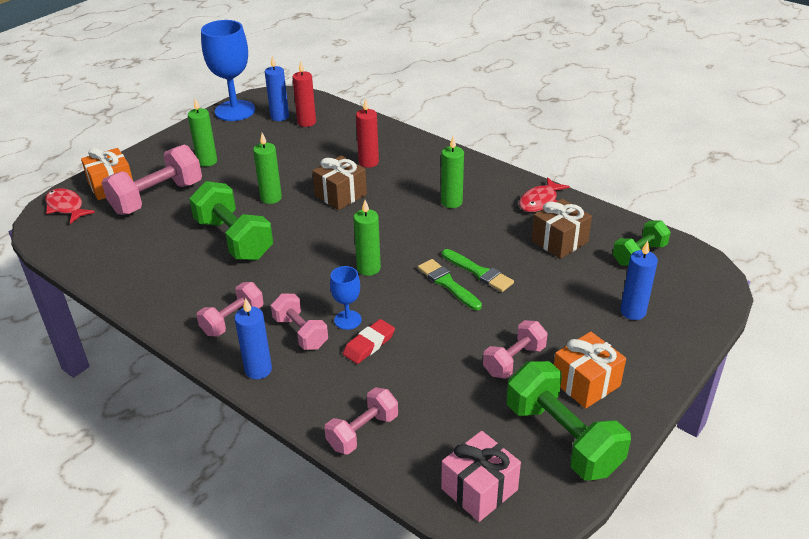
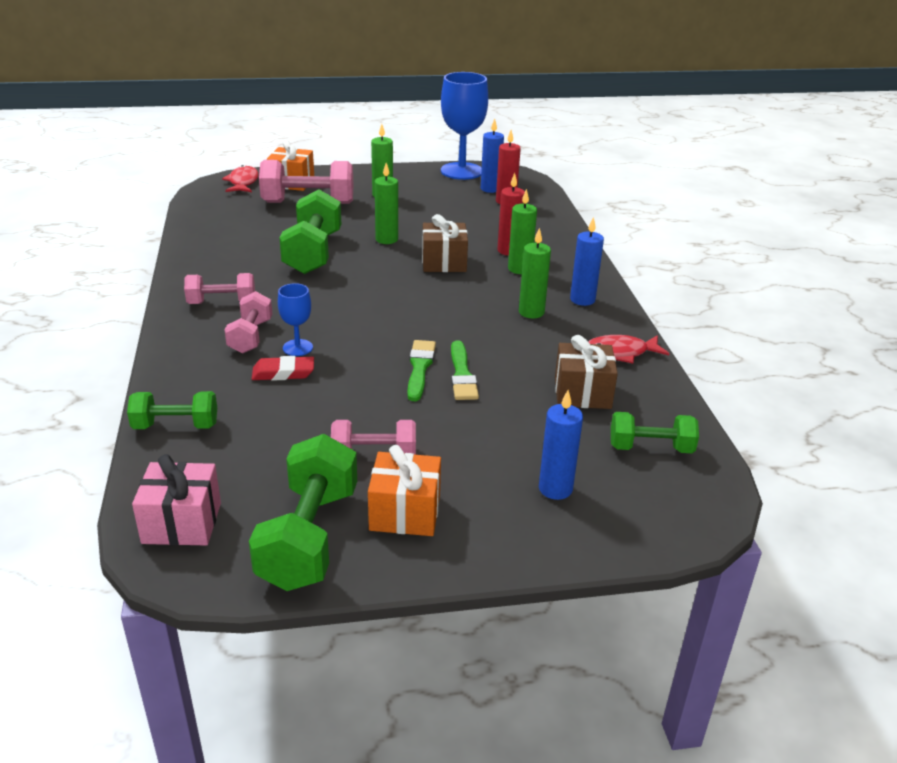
camera: 40 degrees right, 5 degrees down
(258, 370) = (182, 342): blue candle -> blue candle (582, 300)
(363, 432) = (176, 426): pink dumbbell -> green dumbbell
(368, 268) = (375, 322): green candle -> green candle (519, 269)

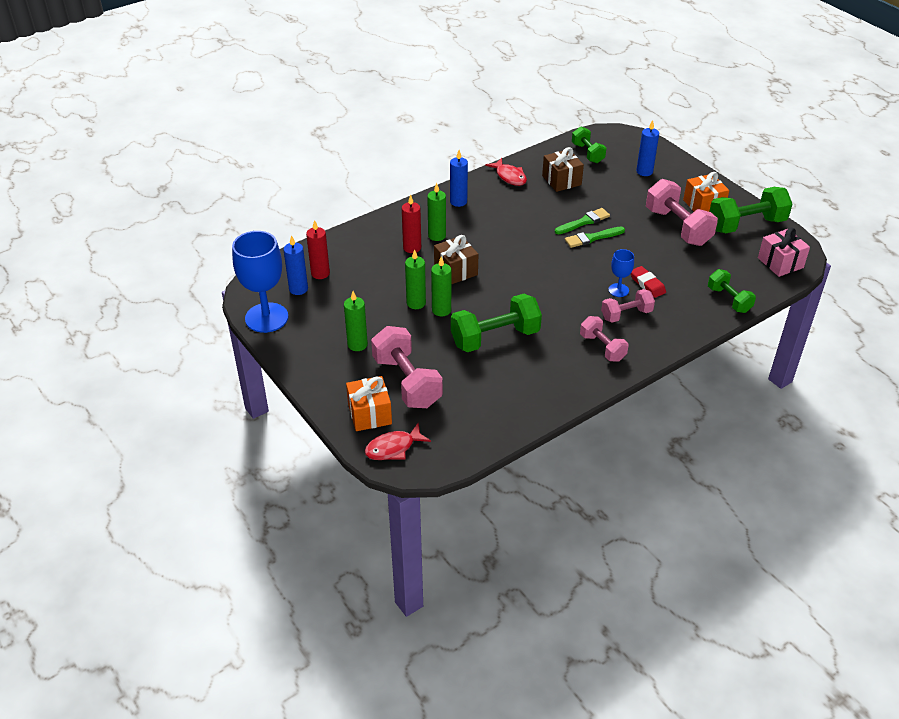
camera: 115 degrees left, 10 degrees up
(374, 455) = (677, 227): pink dumbbell -> pink dumbbell, size x1.67
(531, 312) = (492, 216): green candle -> green candle (416, 303)

